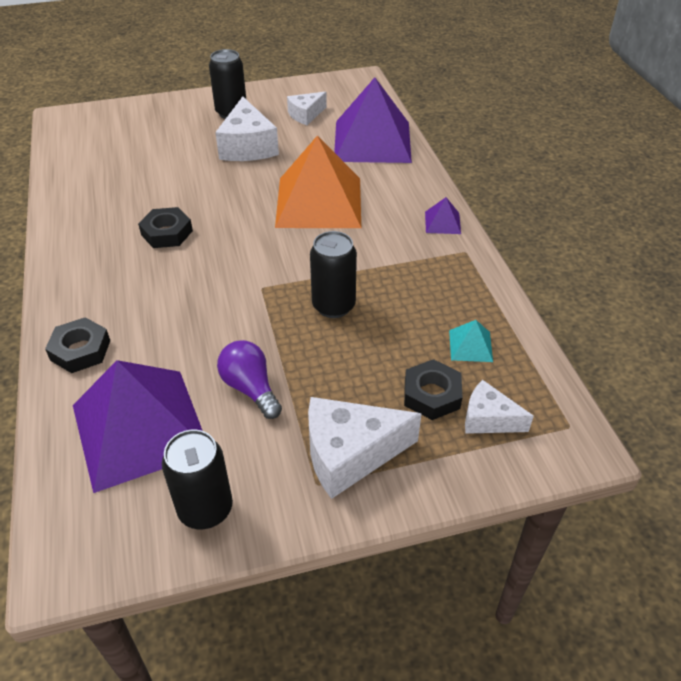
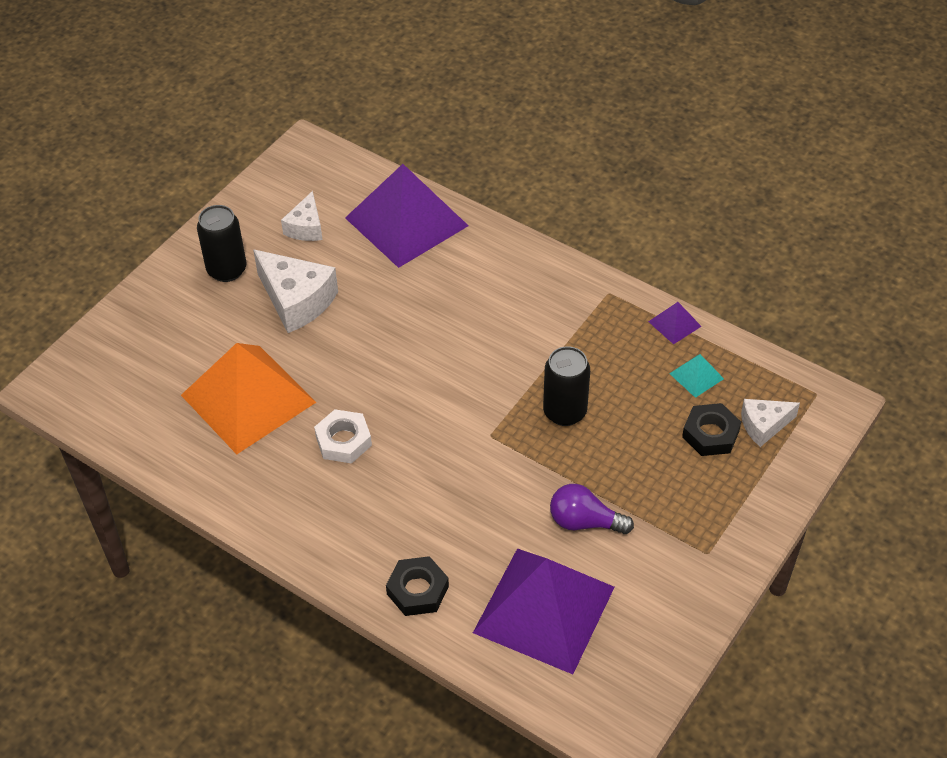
camera: 40 degrees left, 5 degrees up
(167, 233) = (343, 441): black nut -> white nut
(205, 509) = (658, 624): black can -> none
(319, 202) = (437, 321): orange pyramid -> orange pyramid (248, 398)
(350, 454) = (705, 517): white cheese -> none
(442, 222) = (562, 275): purple pyramid -> purple pyramid (674, 324)

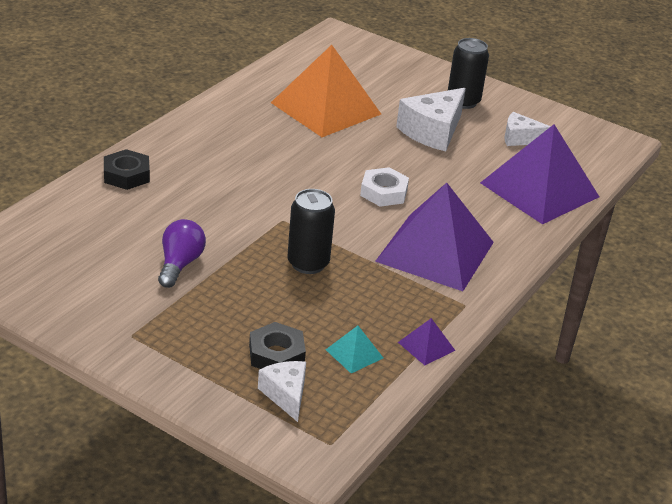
camera: 85 degrees right, 15 degrees down
(343, 441) = (280, 148): white nut -> white nut (384, 192)
(544, 609) = (92, 235): purple pyramid -> purple pyramid (435, 251)

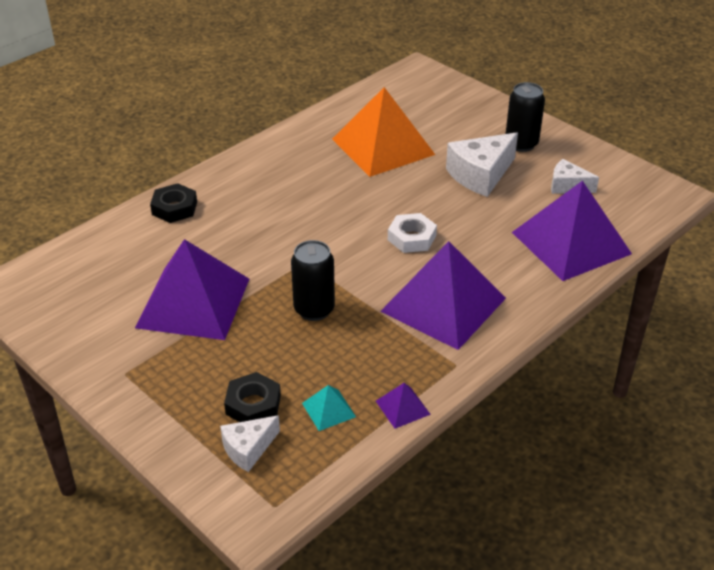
camera: 15 degrees right, 5 degrees up
(180, 264) = (193, 302): purple light bulb -> purple pyramid
(286, 395) = (248, 449): white cheese -> white cheese turned 120 degrees counterclockwise

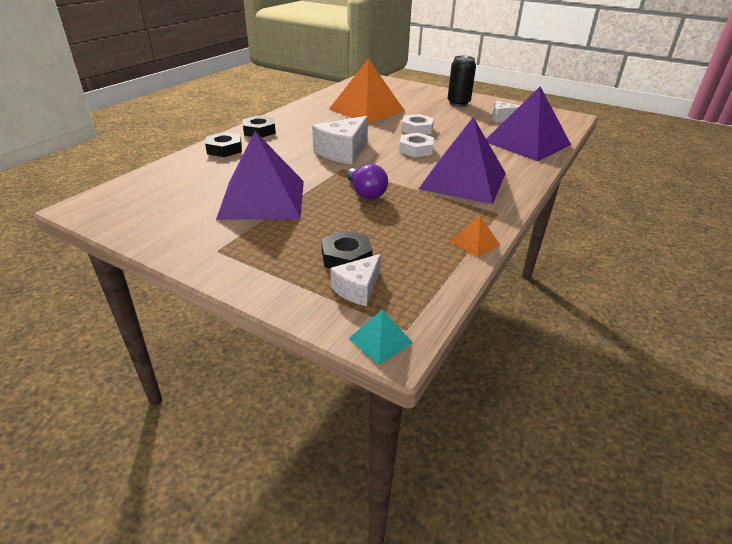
camera: 15 degrees left, 5 degrees down
(226, 177) = (259, 131): none -> black nut
(314, 309) = (366, 193): black can -> purple light bulb
(328, 410) = (414, 252): turquoise pyramid -> turquoise pyramid (380, 340)
(402, 407) = (474, 243): purple pyramid -> orange pyramid
(433, 196) = (417, 129): none -> white nut
(480, 175) = (442, 118): white cheese -> white cheese (343, 152)

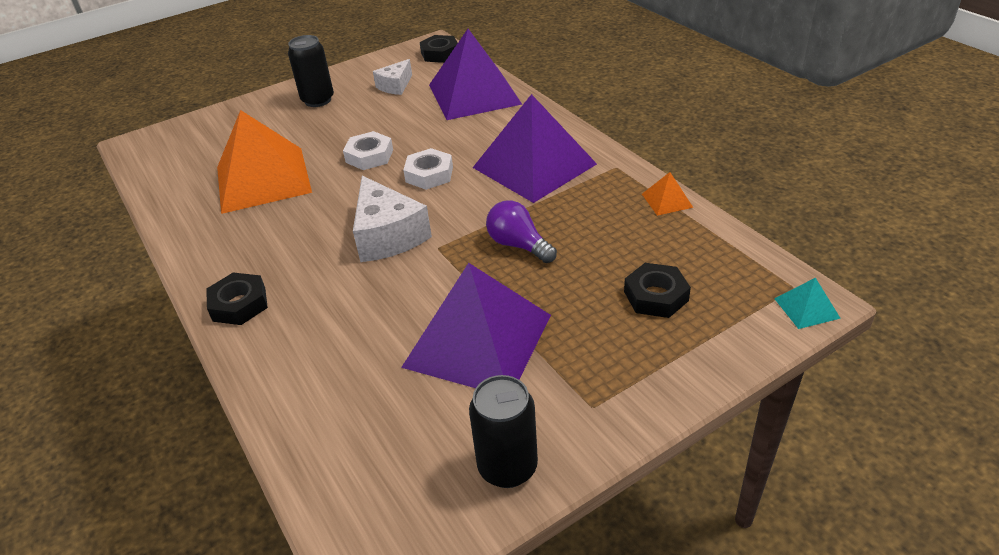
camera: 60 degrees left, 5 degrees up
(157, 230) = (507, 467): none -> black can
(224, 149) = (278, 356): black nut -> black nut (440, 54)
(358, 289) = (719, 302): white cheese -> none
(366, 193) = (518, 245): purple light bulb -> purple light bulb turned 135 degrees counterclockwise

